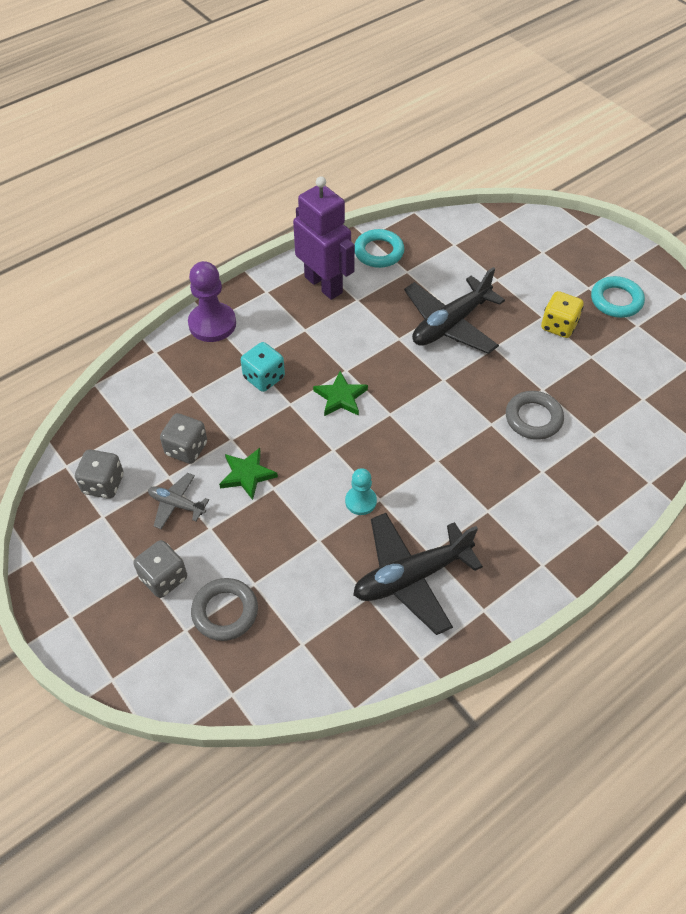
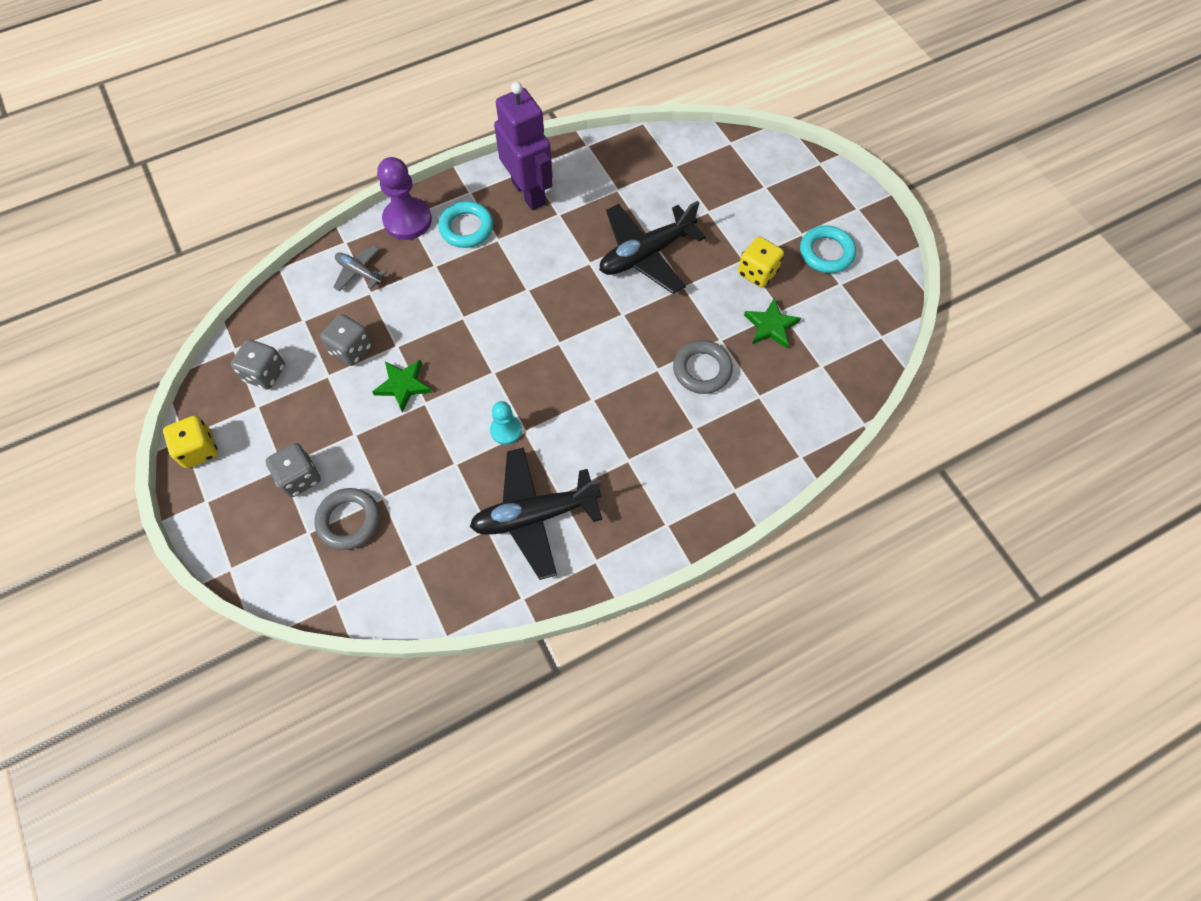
camera: 10 degrees right, 10 degrees up
(52, 567) = (199, 450): none -> yellow dice
(177, 504) = (329, 405): grey plane -> grey plane (359, 272)
(264, 378) = (444, 285): turquoise dice -> none
(340, 397) = (514, 318): green star -> green star (770, 326)
(378, 252) = (594, 164): turquoise ring -> turquoise ring (466, 228)

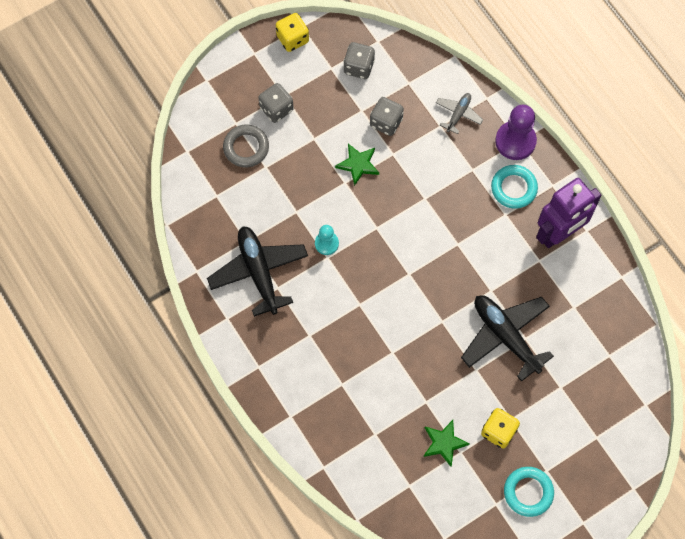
camera: 85 degrees right, 5 degrees up
(702, 369) = (395, 387): grey ring -> none

